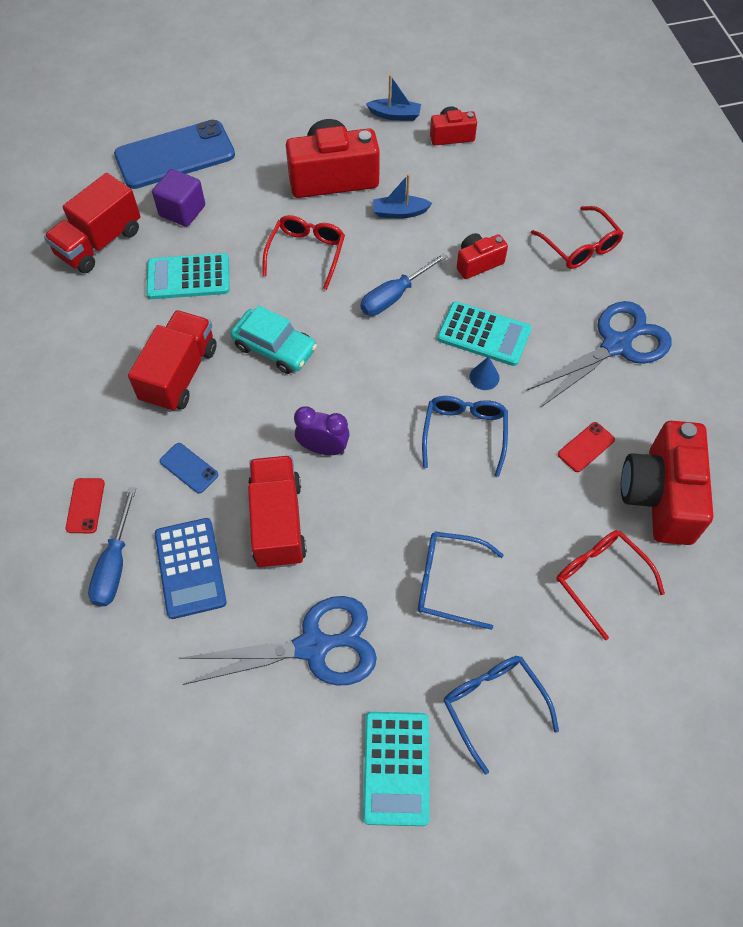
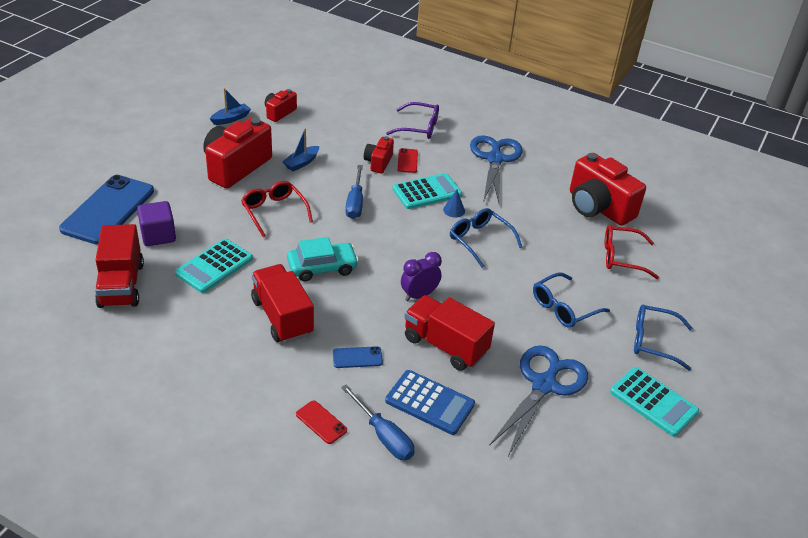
camera: 50 degrees left, 20 degrees down
(580, 246) = (419, 127): red glasses -> purple glasses
(586, 447) = (541, 209): red phone -> red phone (407, 161)

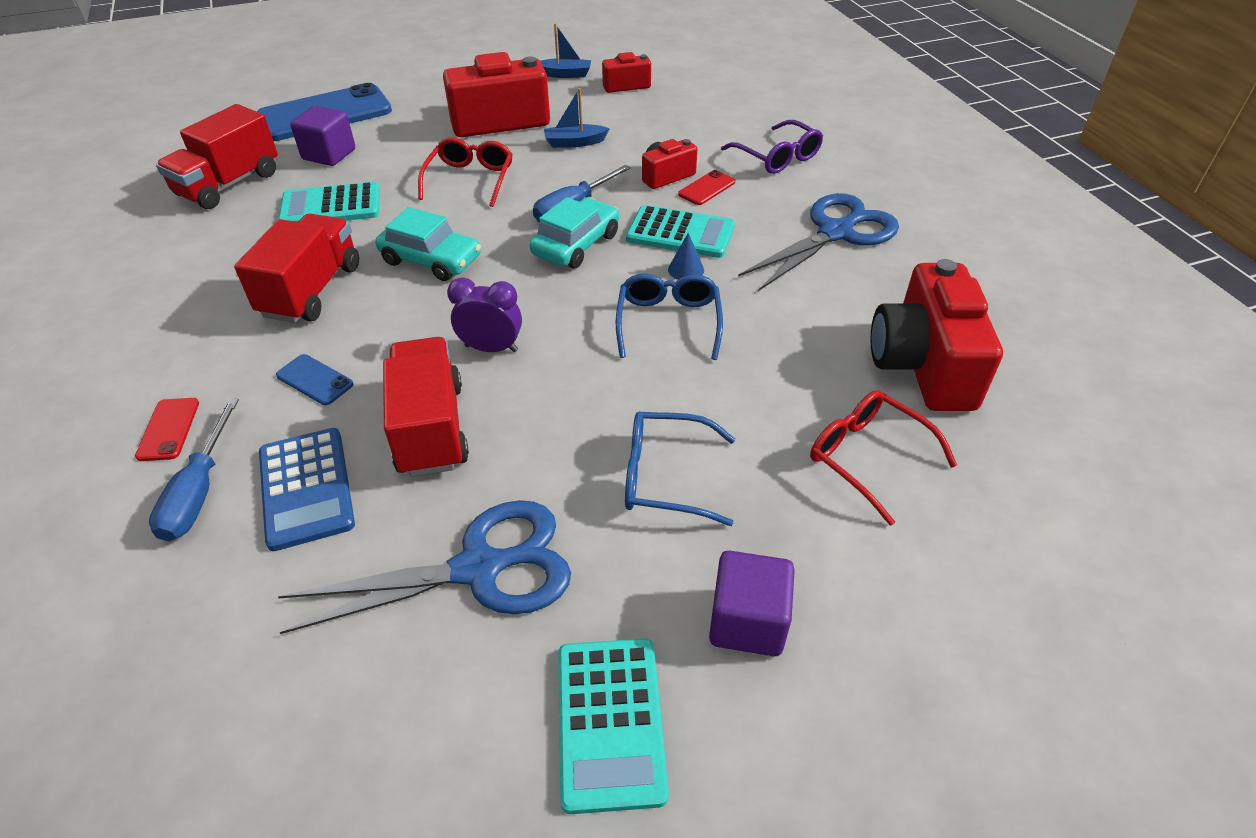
camera: 45 degrees right, 5 degrees up
(385, 222) = (576, 244): none -> turquoise car
(653, 341) = (747, 622): blue glasses -> purple cube

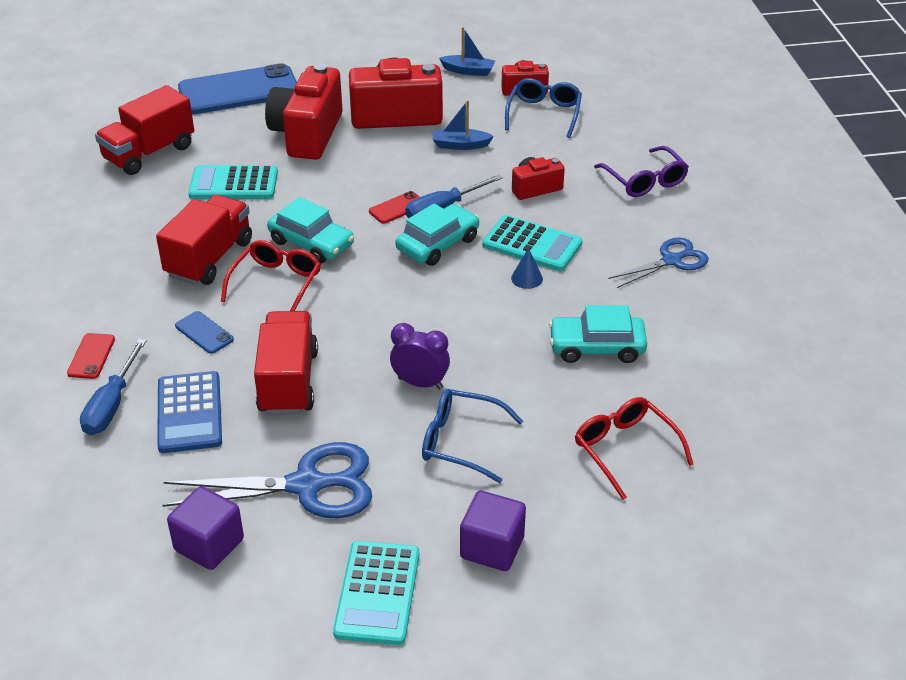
camera: 10 degrees right, 5 degrees down
(329, 154) = (238, 133): purple cube -> purple cube (209, 545)
(470, 179) = (358, 172): red glasses -> red glasses (276, 283)
(491, 348) = (347, 325): purple clock -> purple clock (420, 383)
(668, 322) = (498, 322): blue glasses -> blue glasses (544, 114)
(706, 188) = (569, 204): red phone -> red phone (397, 208)
(789, 337) = (596, 347): none -> turquoise car
(835, 233) = (671, 261): blue scissors -> blue scissors, size x0.63
(922, 365) = (701, 385): red camera -> red camera (307, 134)

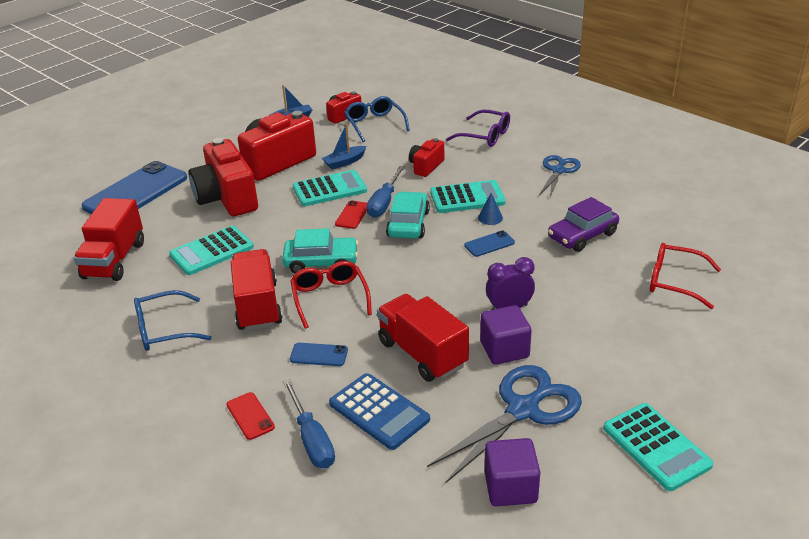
camera: 35 degrees left, 5 degrees down
(410, 169) = (329, 189): none -> turquoise calculator
(461, 442) = (580, 329): blue glasses -> blue glasses (164, 330)
(488, 306) = (489, 244): none -> blue phone
(492, 547) = (682, 378): purple cube -> purple cube (504, 350)
(596, 347) = (582, 235): turquoise car -> purple car

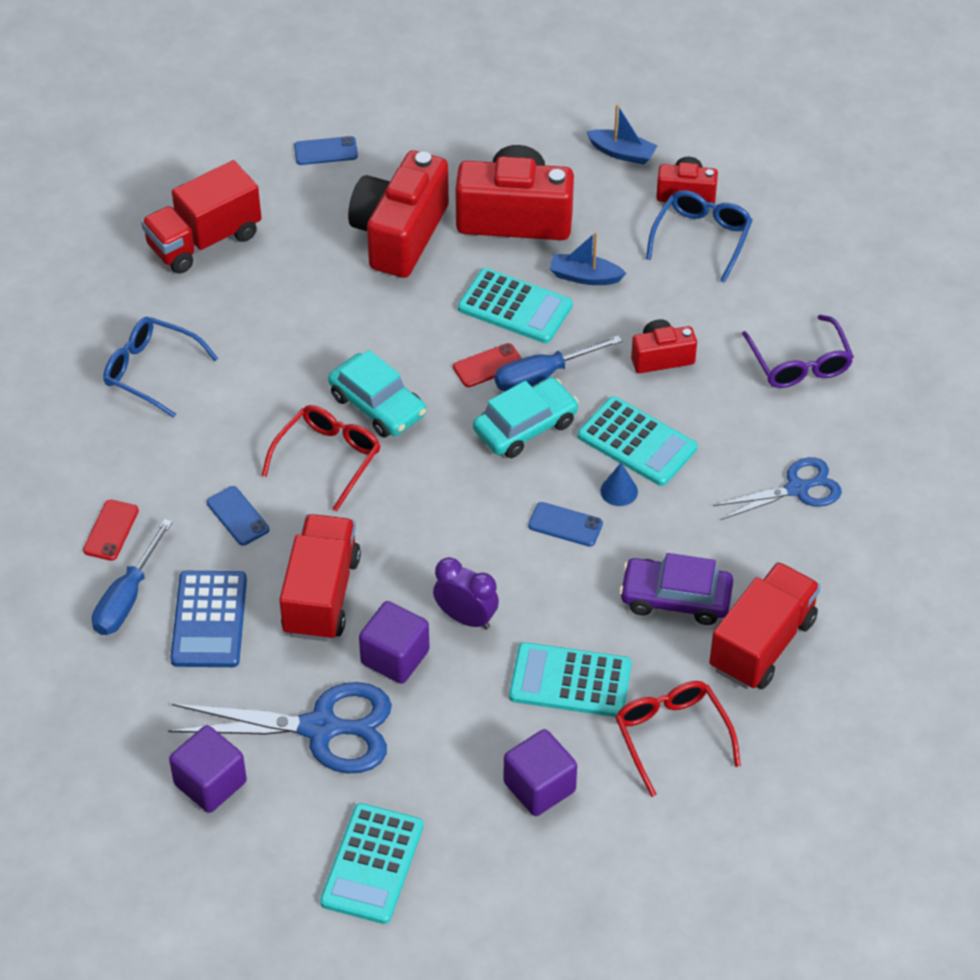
camera: 45 degrees right, 15 degrees up
(136, 192) = (325, 151): blue phone -> blue phone, size x0.42
(212, 251) = (299, 303): turquoise calculator -> turquoise calculator (570, 681)
(257, 306) = (256, 412): red truck -> red truck (762, 644)
(663, 345) = (539, 787): none -> purple cube

